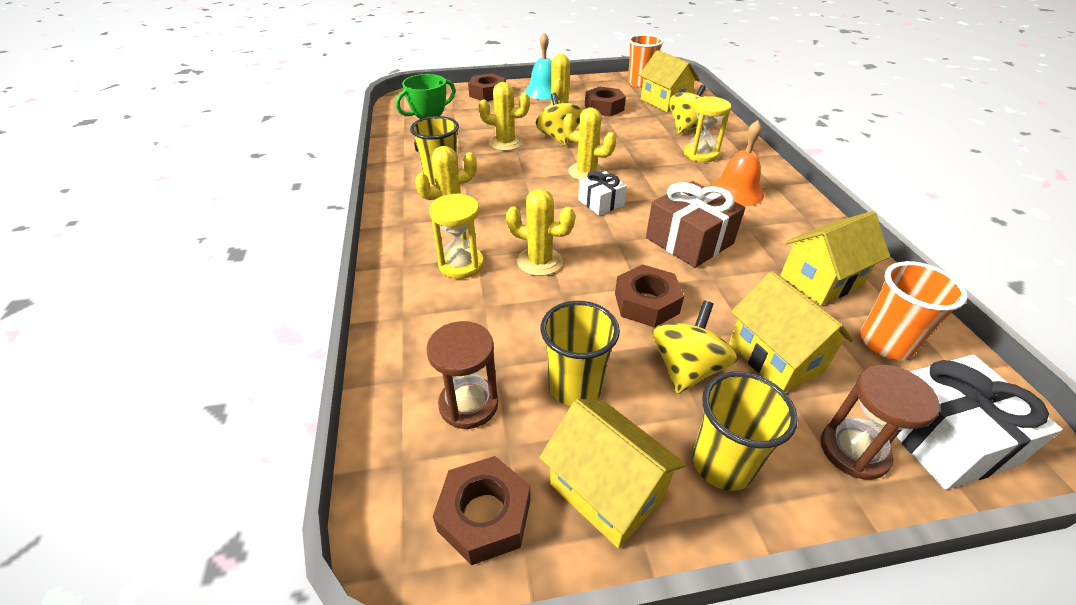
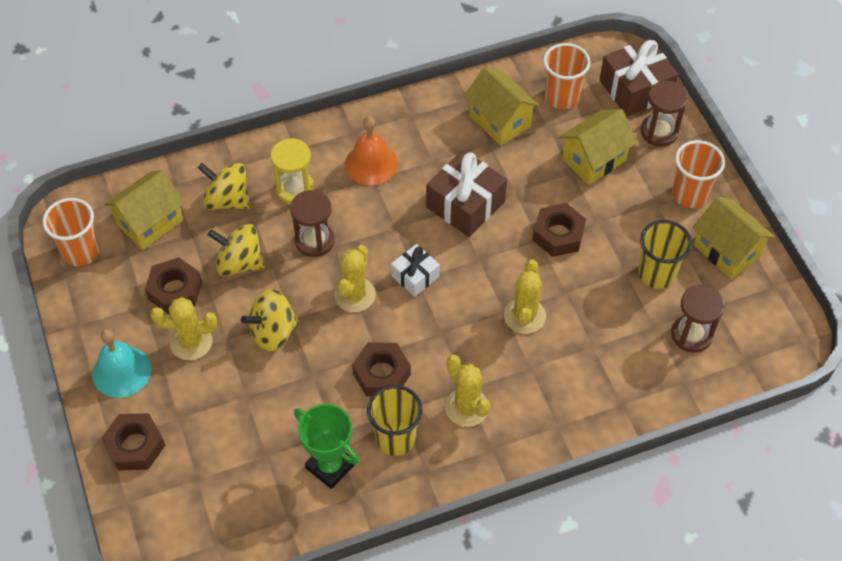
camera: 100 degrees left, 15 degrees up
(461, 264) = (544, 378): yellow hourglass -> none
(484, 515) = (763, 308): brown nut -> brown nut (381, 374)
(505, 143) = (296, 389): yellow cactus -> none
(606, 491) = (727, 250): yellow house -> yellow house turned 75 degrees counterclockwise
(645, 159) = (314, 241): none -> brown hourglass
(686, 369) = (620, 210): yellow spinning top -> yellow spinning top (240, 263)
(722, 464) = (689, 194): yellow cup -> orange cup
(942, 437) = (635, 89): white gift -> brown gift

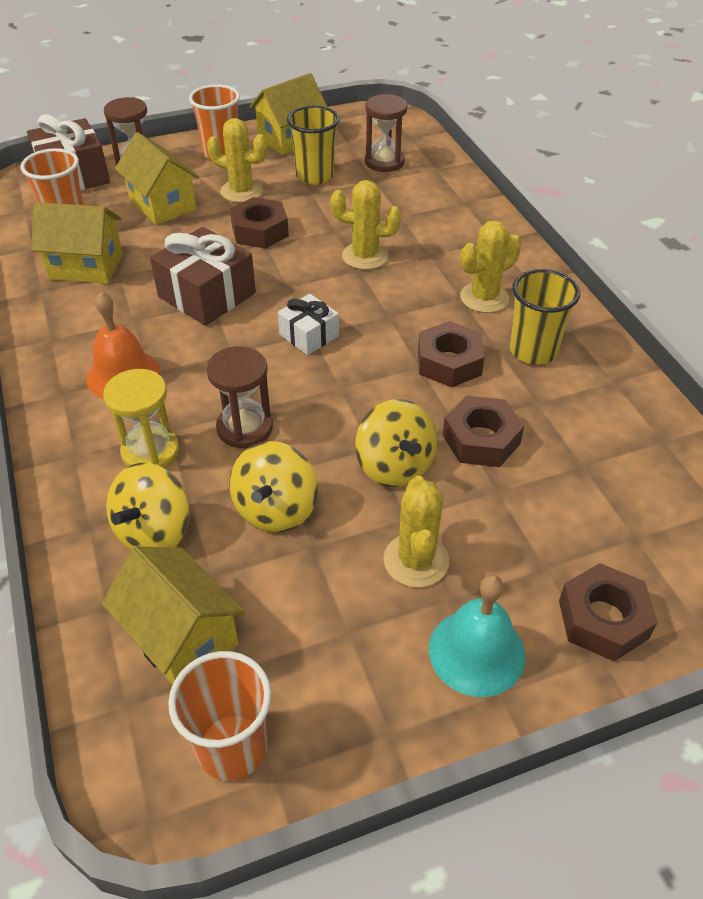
camera: 90 degrees left, 10 degrees down
(175, 290) = (322, 589): brown nut -> brown nut (481, 439)
(330, 466) = (582, 404): green trophy -> none
(355, 295) = (334, 387): yellow cactus -> yellow cactus (241, 191)
(499, 121) = (86, 267): yellow house -> yellow house turned 45 degrees clockwise

